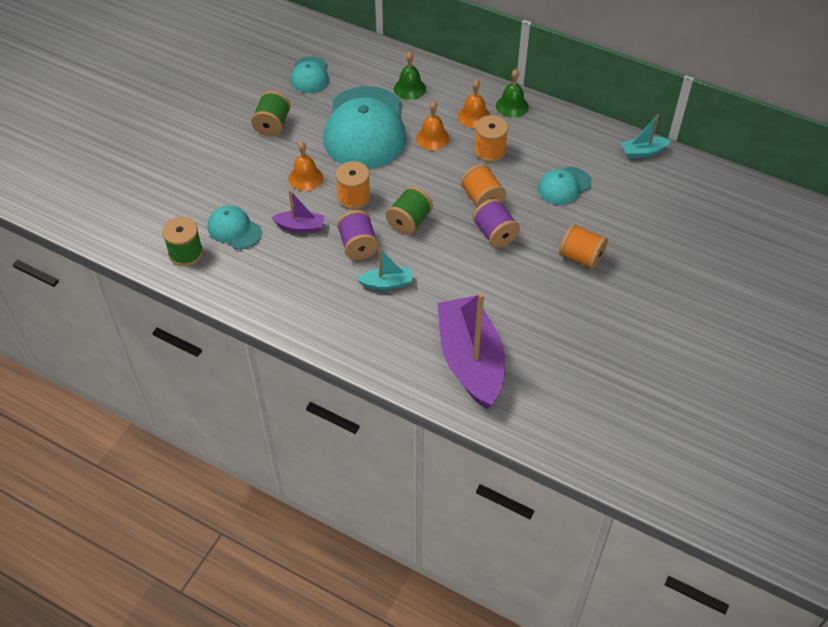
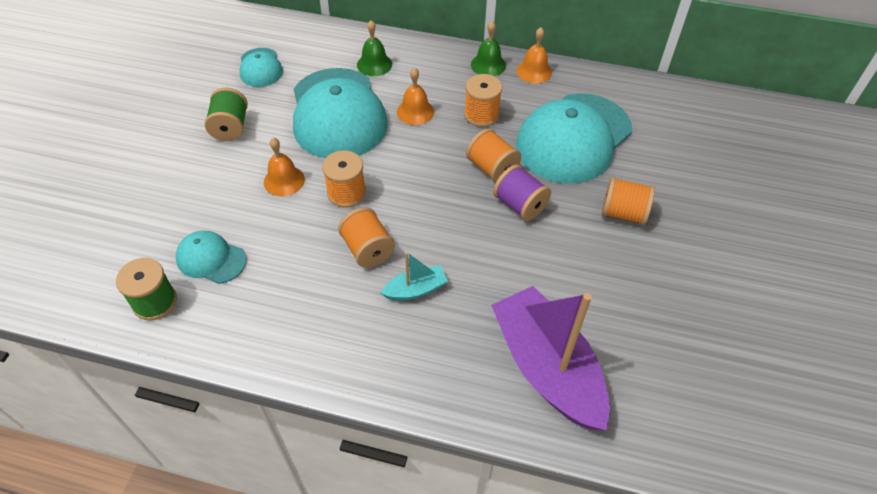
camera: 15 degrees left, 0 degrees up
(300, 227) = (292, 240): purple boat -> none
(358, 246) = (368, 249): purple spool -> orange spool
(409, 221) = (418, 209): green spool -> none
(474, 116) = (452, 82): orange bell -> orange bell (534, 71)
(564, 186) = (573, 138): turquoise cap -> turquoise cap, size x2.08
(643, 152) = (639, 89): turquoise boat -> none

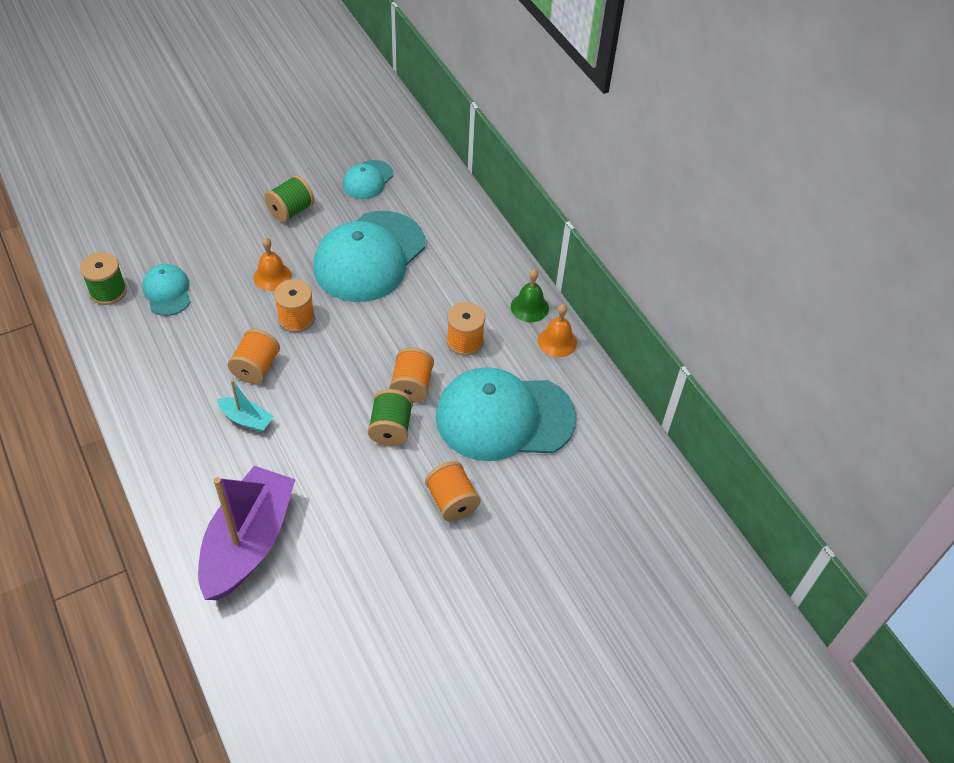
camera: 45 degrees right, 0 degrees up
(374, 64) = (447, 239): green bell -> none
(415, 111) = (422, 299): orange bell -> none
(519, 205) = (391, 428): purple spool -> green spool

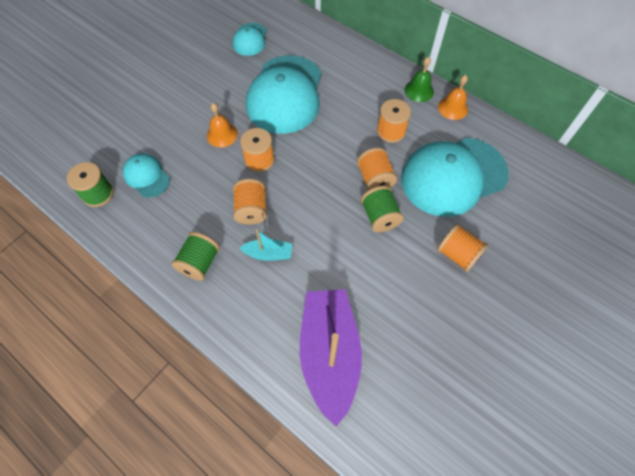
camera: 20 degrees left, 10 degrees up
(291, 211) = (207, 80): green spool -> green spool (200, 263)

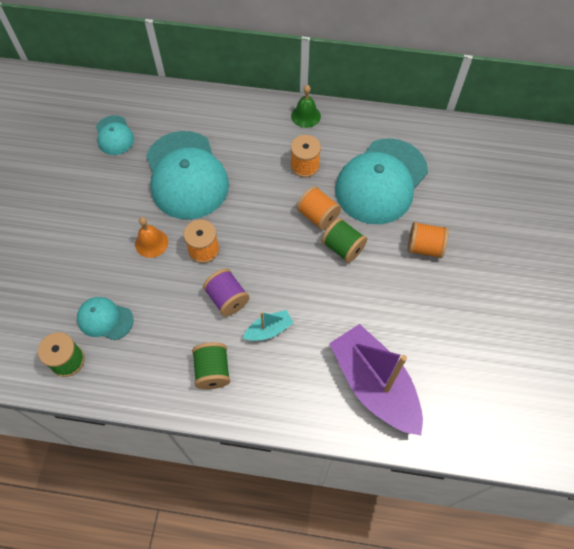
camera: 30 degrees left, 0 degrees up
(251, 210) = (227, 299): orange spool -> purple spool
(453, 108) = (344, 119): orange bell -> none

